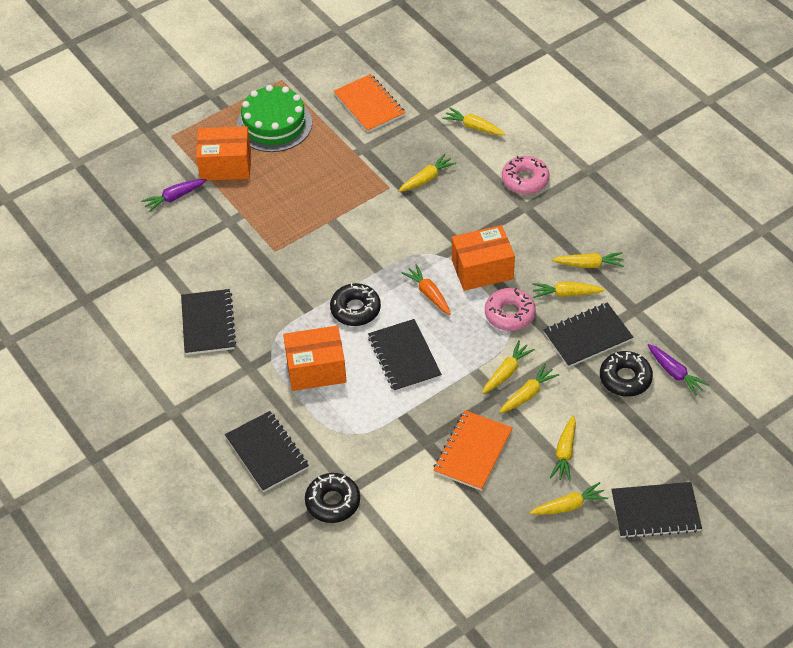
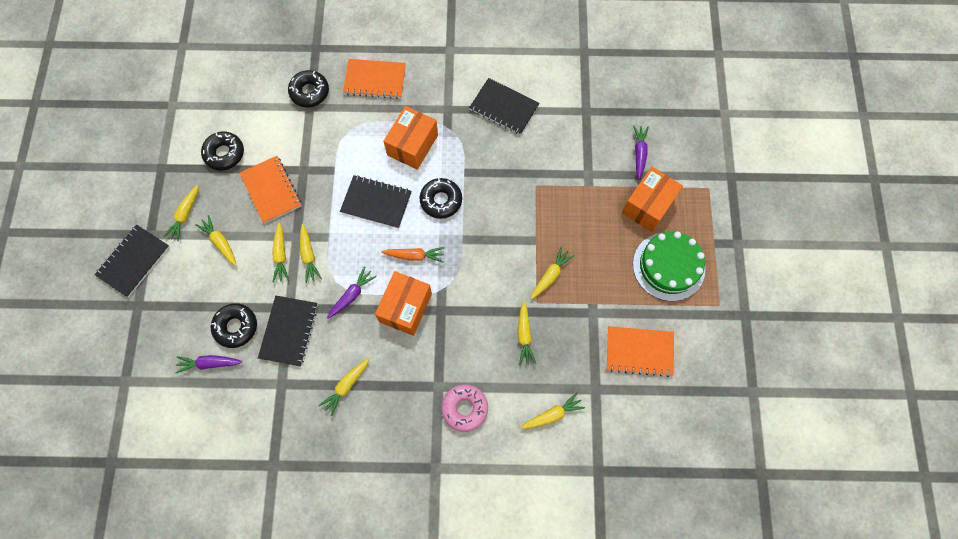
camera: 125 degrees right, 20 degrees up
(267, 453) = (375, 80): black notebook -> orange notebook
(473, 525) = (224, 153): none -> black donut
(509, 314) = (352, 295): pink donut -> purple carrot
(566, 294) = (336, 347): yellow carrot -> yellow carrot (550, 275)

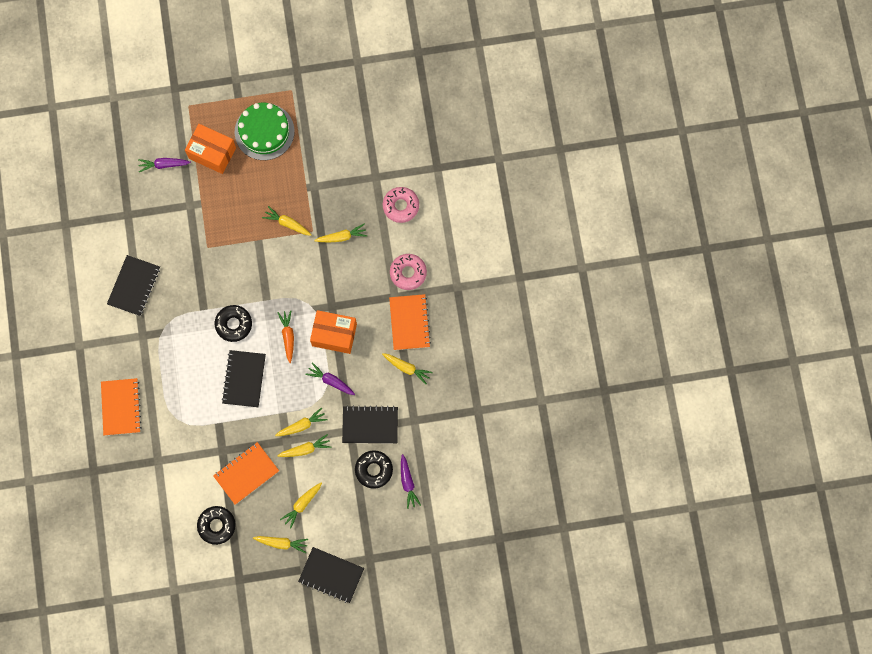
camera: 100 degrees left, 5 degrees up
(309, 92) = (142, 464): black donut -> none
(412, 145) = (183, 359): orange box -> none
(553, 414) = (401, 206): yellow carrot -> pink donut
(639, 351) = (340, 147): orange notebook -> orange notebook (409, 322)

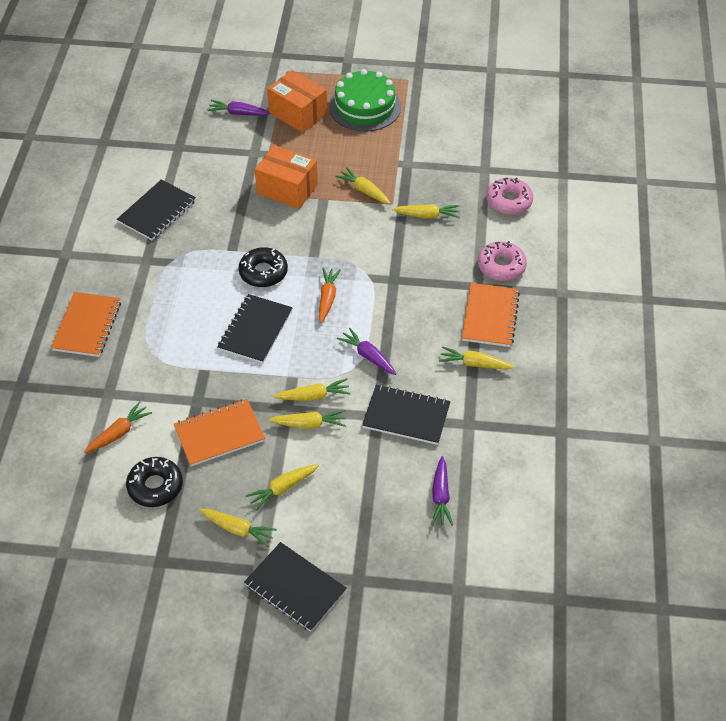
camera: 15 degrees right, 25 degrees down
(177, 490) = (119, 433): none -> orange carrot
(334, 335) = (388, 309): orange box -> orange box (287, 189)
(374, 470) = (396, 469): black donut -> none
(407, 368) = (474, 364): yellow carrot -> yellow carrot turned 150 degrees clockwise

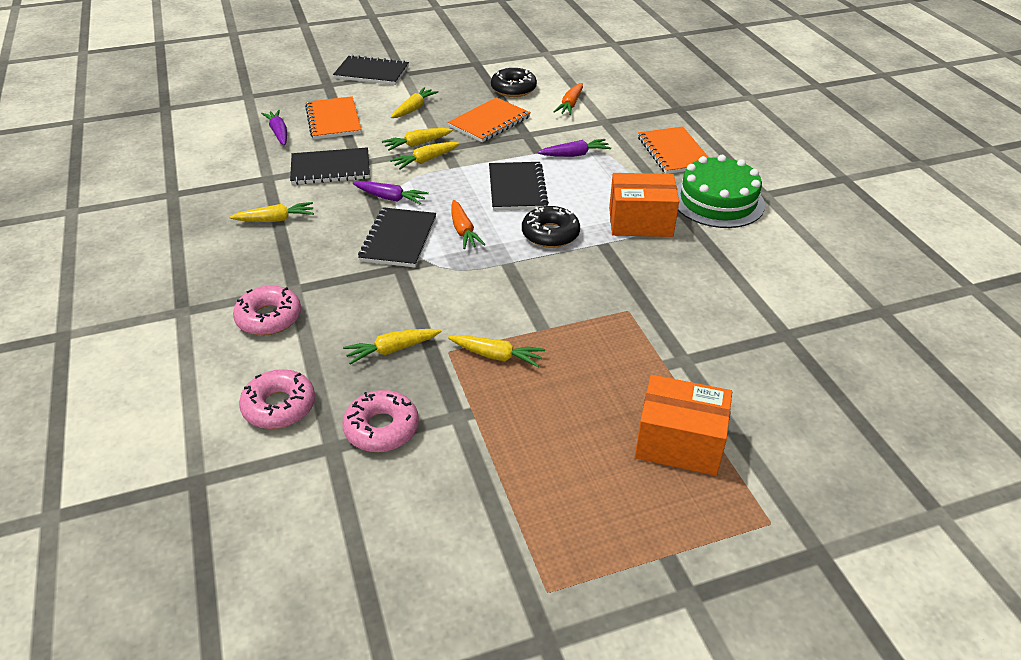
camera: 155 degrees right, 10 degrees down
(157, 212) = (723, 255): black notebook -> black notebook (398, 239)
(238, 113) = (764, 411): purple carrot -> purple carrot (575, 154)
(238, 529) = (433, 85): yellow carrot -> none
(287, 189) = (598, 326): orange box -> orange box (640, 222)
(365, 107) = (585, 495): green cake -> green cake (718, 201)
(453, 170) = (381, 428): none -> pink donut
(490, 316) = (269, 263): orange notebook -> orange notebook (333, 120)

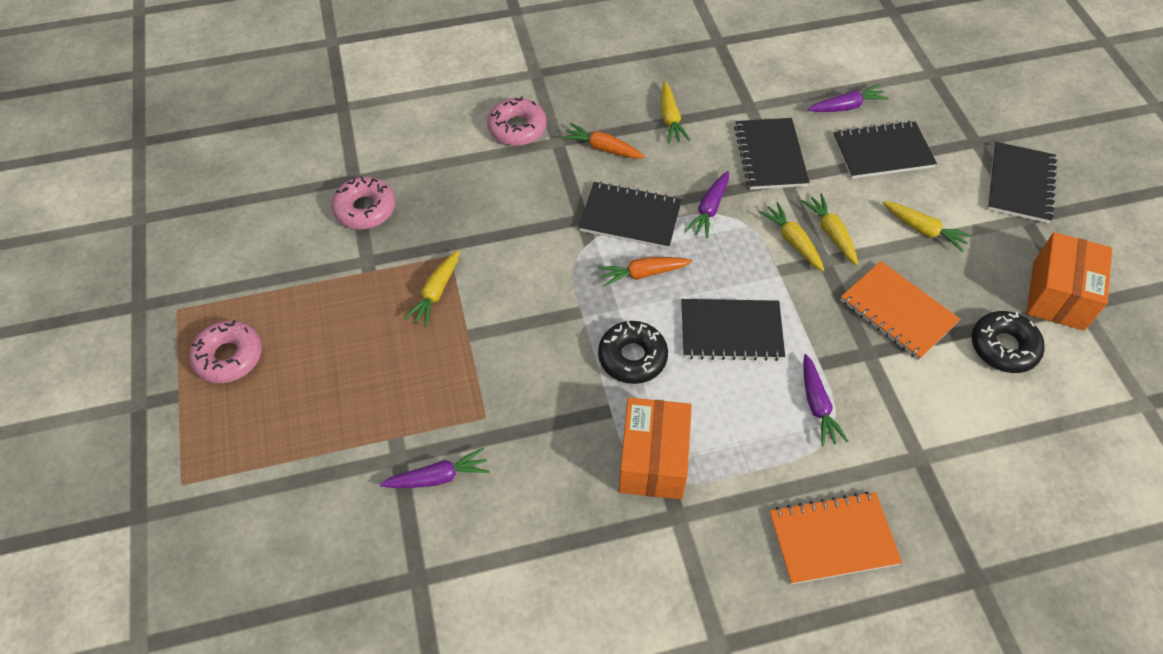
camera: 95 degrees right, 15 degrees up
(279, 406) = (405, 144): pink donut -> pink donut (229, 357)
(333, 120) = (882, 152): orange notebook -> black notebook
(392, 350) = (459, 214): yellow carrot -> none
(570, 105) = (964, 417): orange carrot -> orange carrot (602, 148)
(679, 443) = (290, 428): orange box -> orange box (1058, 295)
(694, 332) = (438, 477): none -> purple carrot
(718, 201) = (700, 570): green cake -> none

